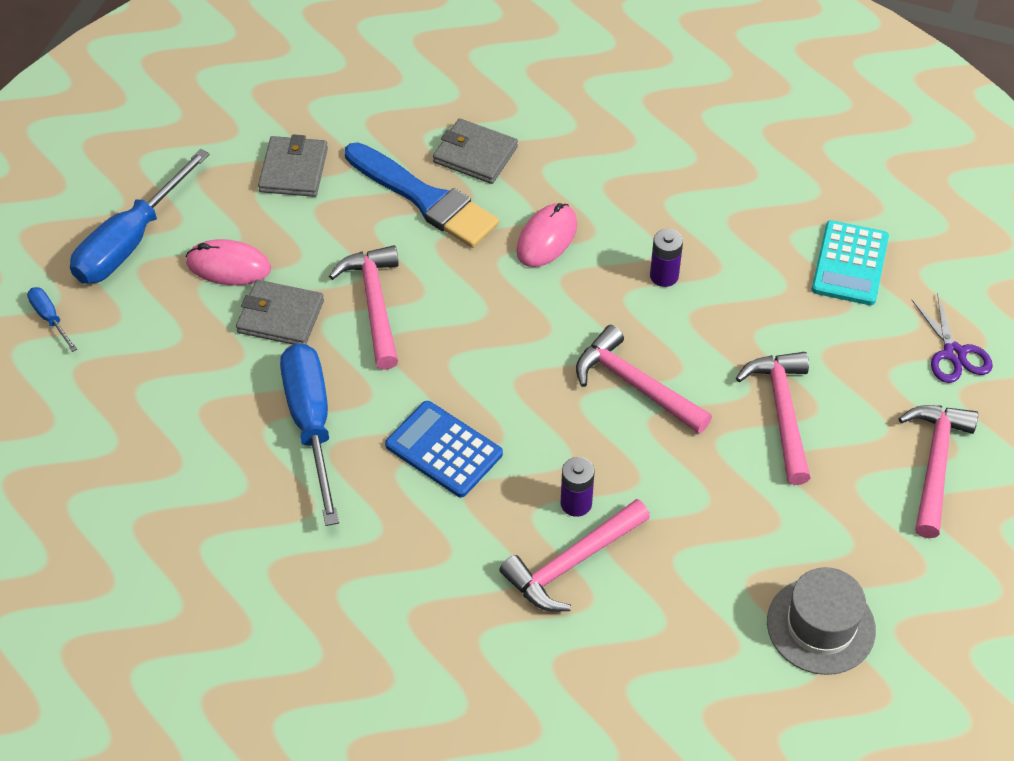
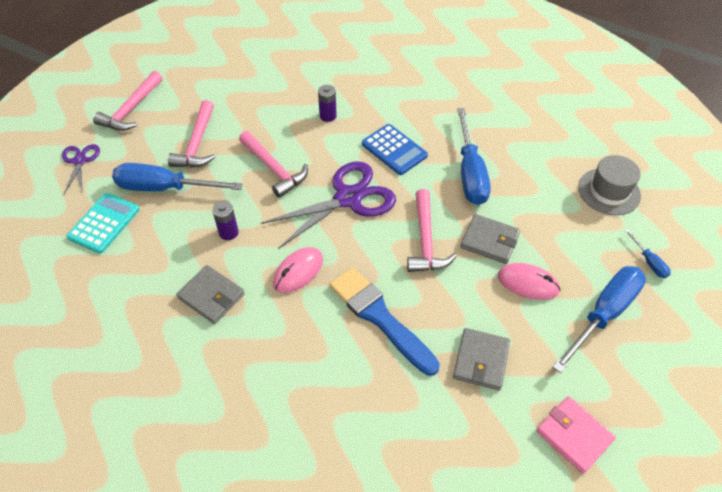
camera: 170 degrees left, 0 degrees up
(190, 115) = (574, 435): none -> pink wallet
(475, 155) = (333, 352): grey wallet -> grey wallet (211, 296)
(502, 352) = (348, 198): none -> purple scissors
(571, 563) = (338, 91): pink hammer -> none
(792, 328) = (165, 188): none -> blue screwdriver
(821, 626) = (229, 55): grey hat -> grey hat (609, 191)

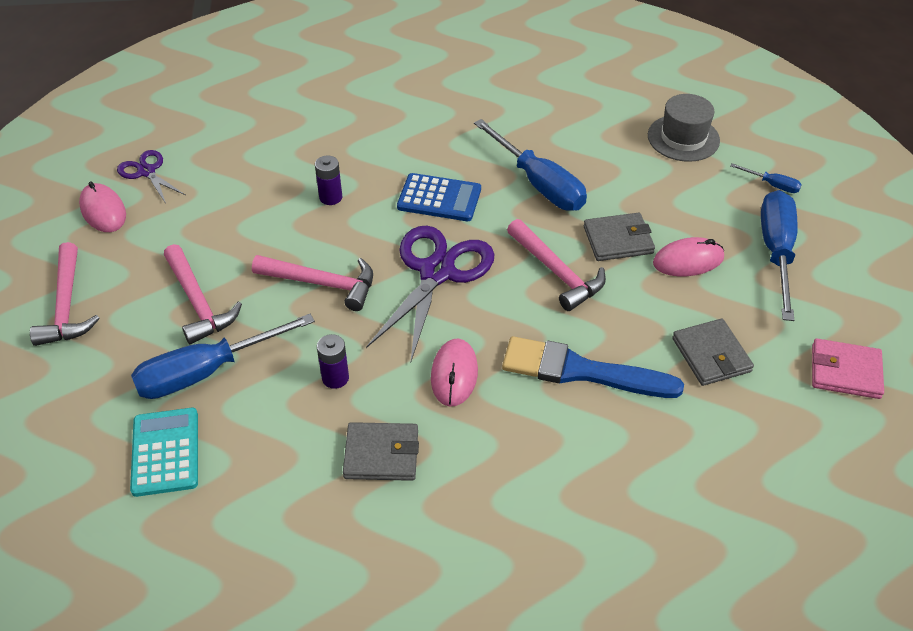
camera: 35 degrees left, 5 degrees down
(80, 161) = (55, 400): purple scissors -> purple scissors (147, 171)
(197, 62) = (103, 211): none -> pink mouse

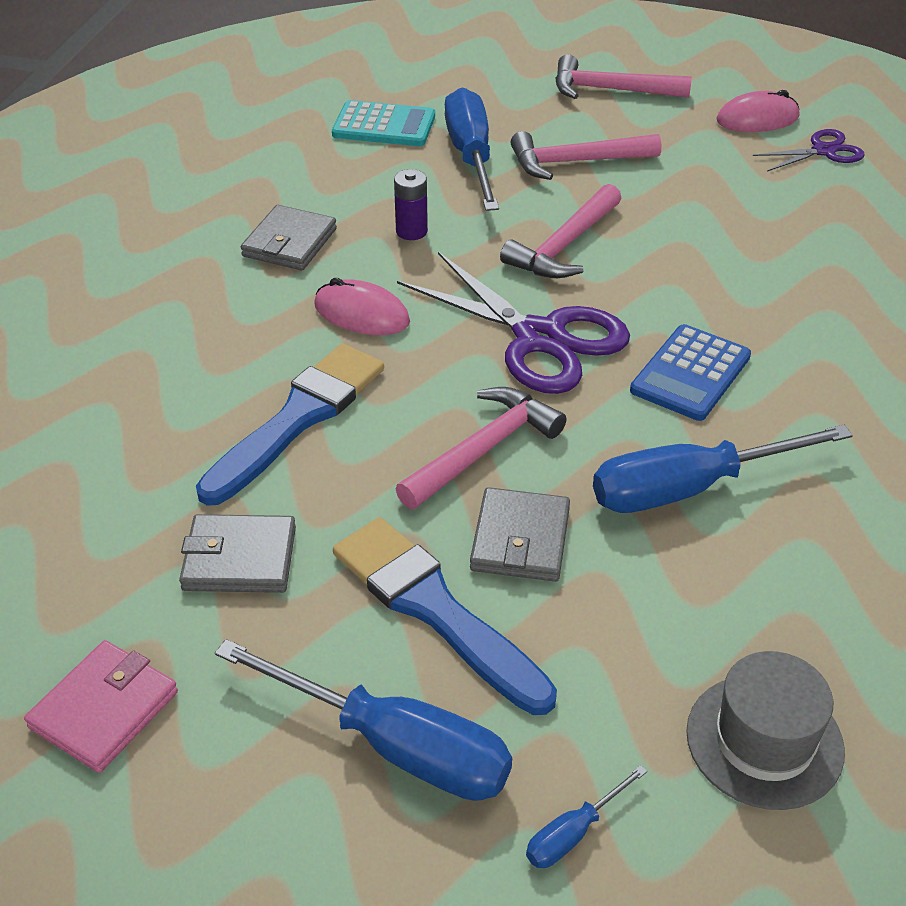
camera: 110 degrees right, 5 degrees down
(330, 197) = (726, 278): purple battery -> none
(557, 272) = (484, 449): pink hammer -> pink hammer turned 150 degrees clockwise
(688, 260) = (435, 609): pink mouse -> blue brush

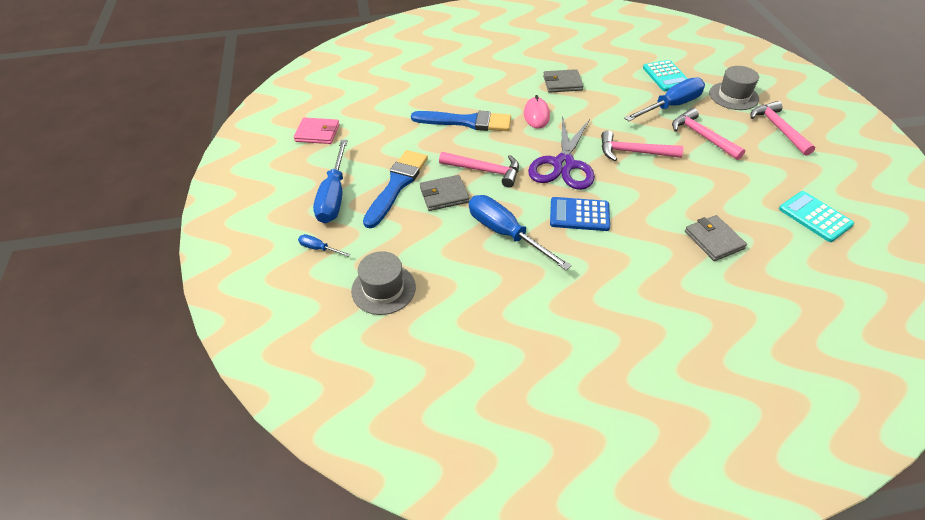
camera: 65 degrees right, 5 degrees up
(239, 559) = (392, 135): grey wallet -> grey wallet (713, 240)
(411, 231) = (600, 109): purple battery -> none
(498, 90) = (733, 96): none -> grey hat
(757, 119) = (816, 185): pink mouse -> none
(823, 151) = (815, 217): purple scissors -> turquoise calculator

